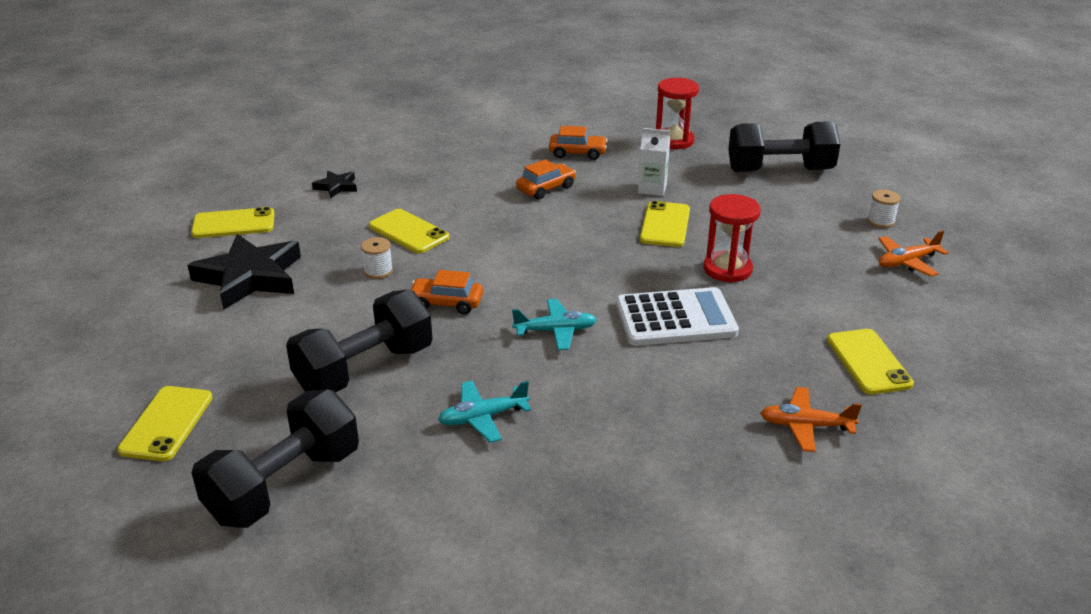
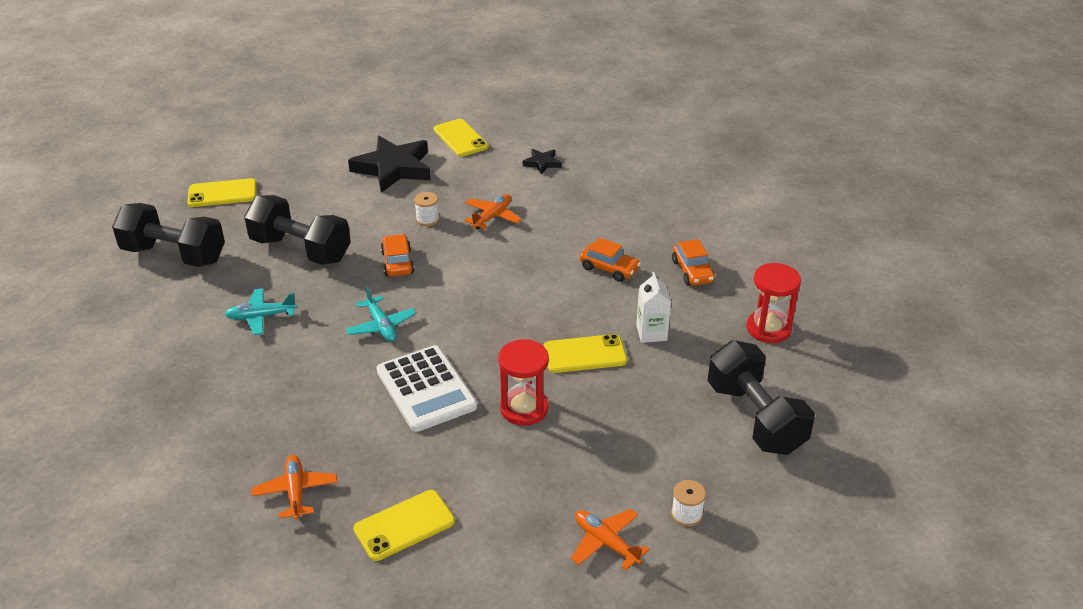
camera: 70 degrees right, 5 degrees up
(409, 232) = (492, 217): yellow phone -> orange plane
(483, 417) = (261, 316): turquoise plane -> turquoise plane turned 60 degrees counterclockwise

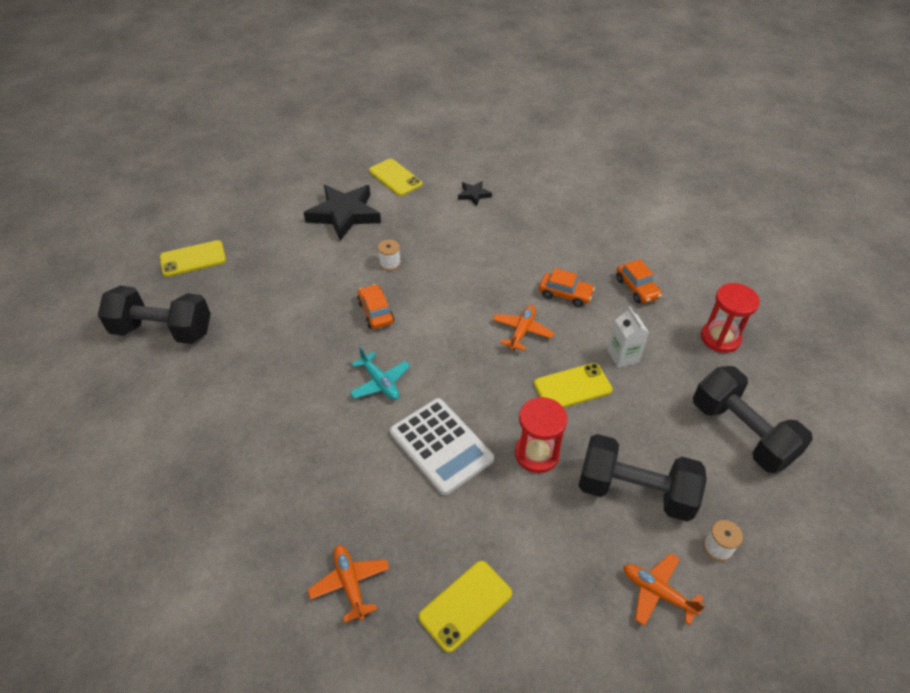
camera: 10 degrees left, 10 degrees up
(261, 316) = (264, 388): turquoise plane -> none
(301, 250) = (282, 310): black dumbbell -> black dumbbell (635, 491)
(492, 217) = (447, 254): orange plane -> orange plane (522, 331)

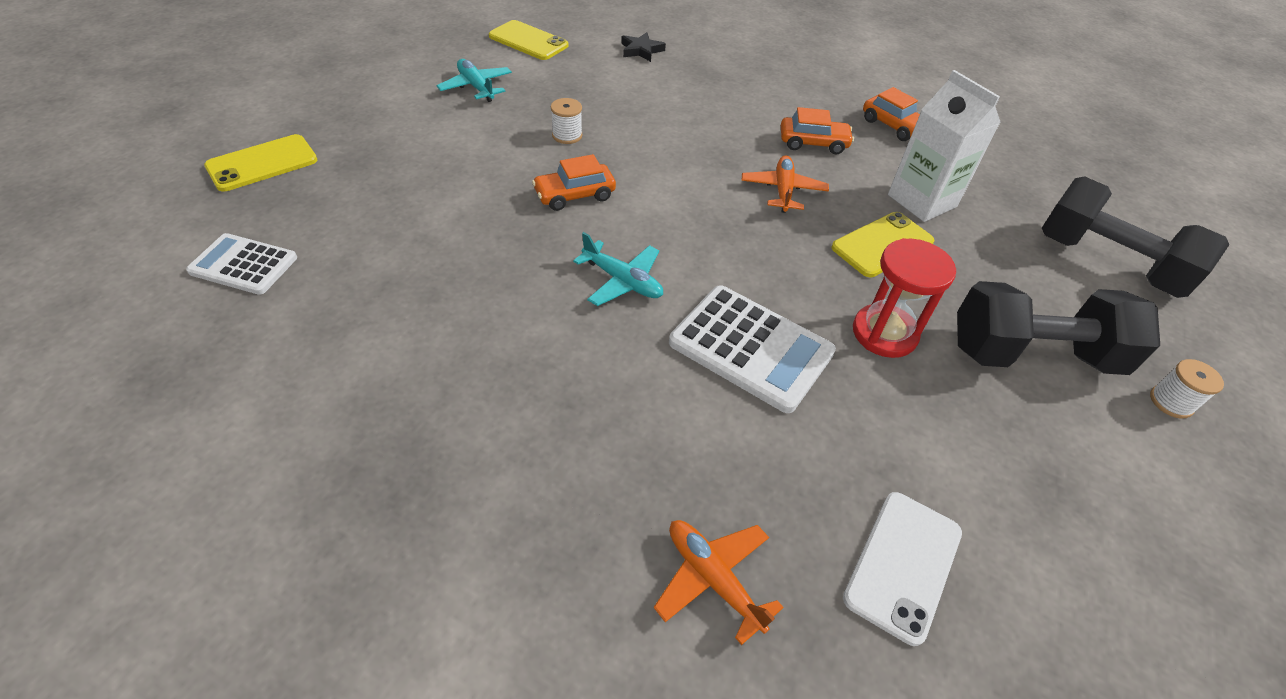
camera: 20 degrees left, 0 degrees up
(163, 330) = (244, 265): black dumbbell -> white calculator
(344, 214) = (476, 87): black star -> turquoise plane
(376, 312) = (574, 195): orange car -> orange car turned 75 degrees counterclockwise
(465, 605) = (903, 565): yellow phone -> white phone
(623, 356) = (922, 201): white carton -> white carton, size x1.55
(657, 592) = (1139, 478): orange plane -> none
(720, 338) = (1018, 165): red hourglass -> none

